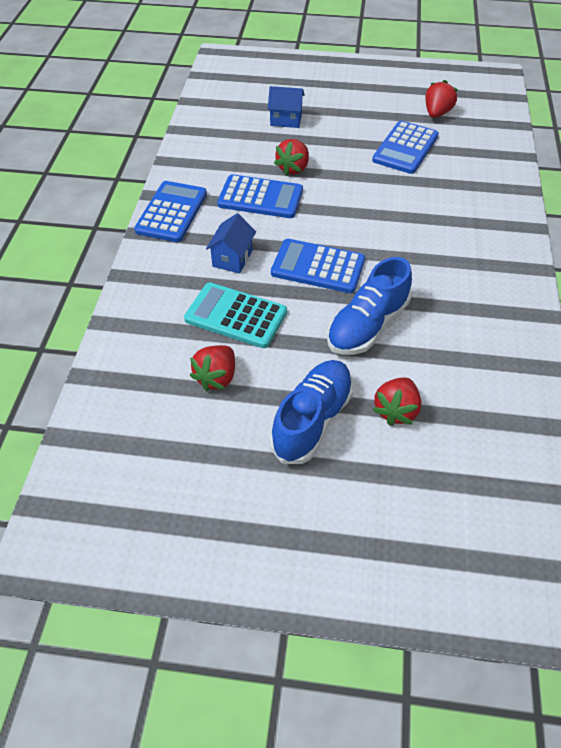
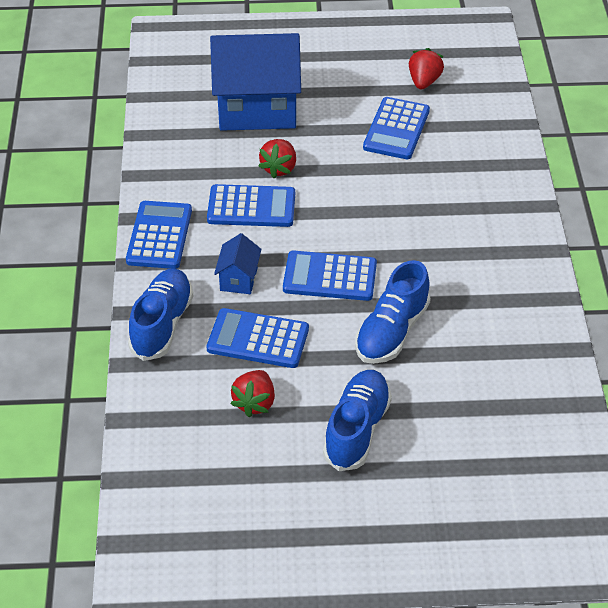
camera: 10 degrees left, 5 degrees down
(150, 290) = (162, 324): none -> blue shoe
(236, 316) = (258, 339): turquoise calculator -> blue calculator
(286, 120) = (257, 109): blue house -> blue house, size x2.29
(396, 410) = (434, 410): red strawberry -> none

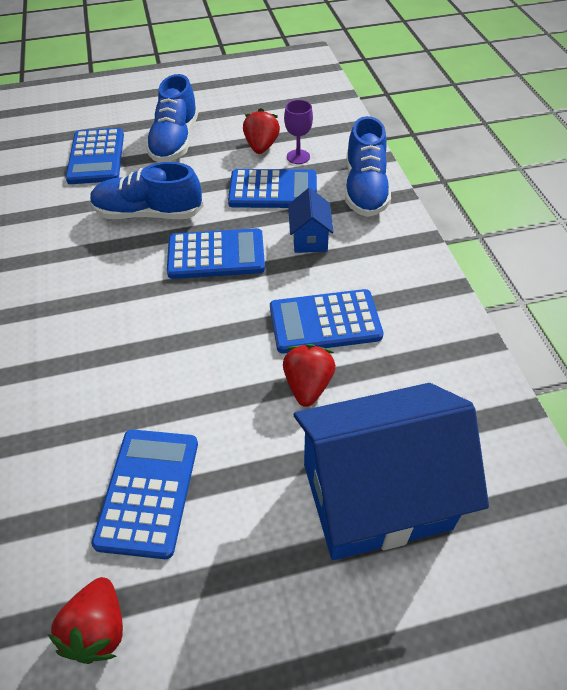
camera: 170 degrees right, 5 degrees up
(159, 236) = (413, 270): blue calculator -> blue calculator (96, 157)
(217, 380) = (298, 157): none -> purple goblet
(392, 331) = (149, 213): blue shoe -> blue shoe turned 105 degrees counterclockwise

